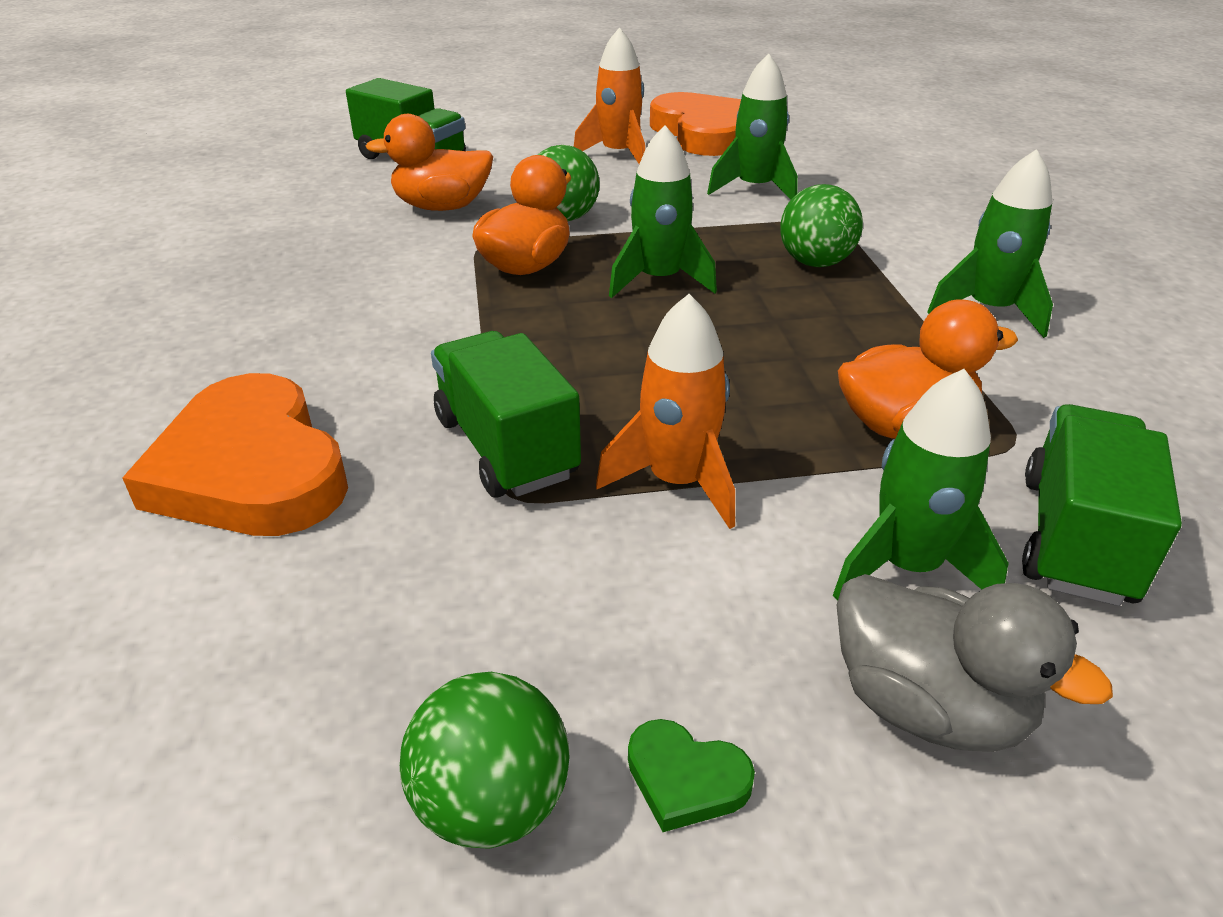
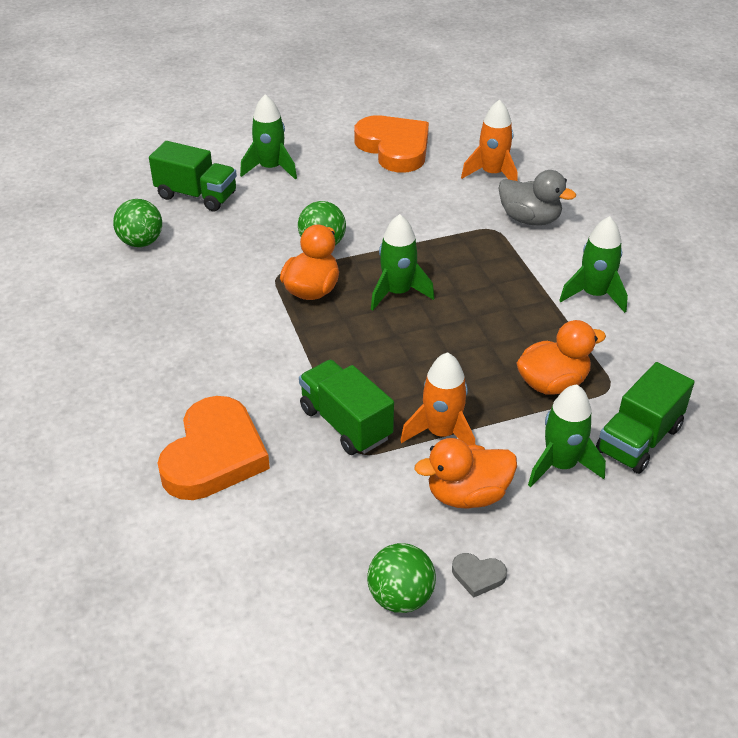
camera: 10 degrees left, 5 degrees up
(251, 470) = (214, 455): orange heart -> orange heart turned 120 degrees counterclockwise
(442, 207) = (237, 242): orange duck -> orange duck (467, 495)
(618, 155) = (341, 177): orange rocket -> orange rocket (492, 174)
(685, 779) = (478, 576): green heart -> grey heart
(754, 189) = (440, 203): green rocket -> green rocket (270, 168)
(815, 263) = (489, 267): green ball -> green ball (141, 242)
(927, 706) = (574, 531): grey duck -> grey duck (529, 219)
(1076, 538) = (639, 439): green truck -> green truck turned 150 degrees counterclockwise

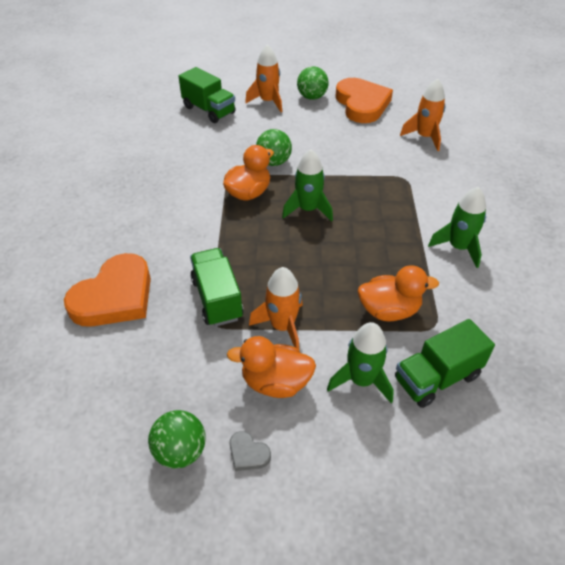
camera: 20 degrees right, 5 degrees up
(141, 242) = (155, 134): green ball -> green ball (312, 97)
(270, 168) = (268, 101): green rocket -> orange rocket
(529, 219) = (436, 177): grey duck -> none

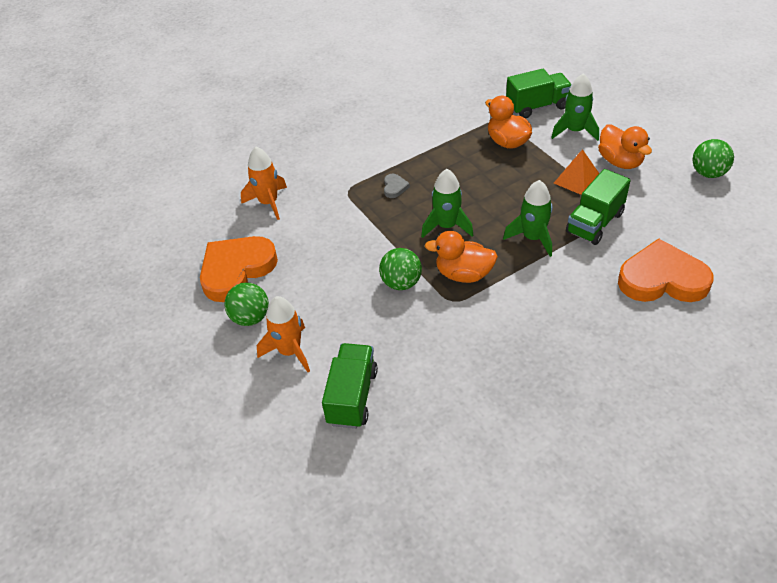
camera: 120 degrees left, 0 degrees up
(248, 453) = (673, 149): grey heart -> grey heart (394, 187)
(282, 326) = (577, 180): orange rocket -> orange pyramid
(437, 377) = (537, 106): green truck -> green truck turned 45 degrees counterclockwise
(458, 247) = (410, 135): green rocket -> green rocket (532, 238)

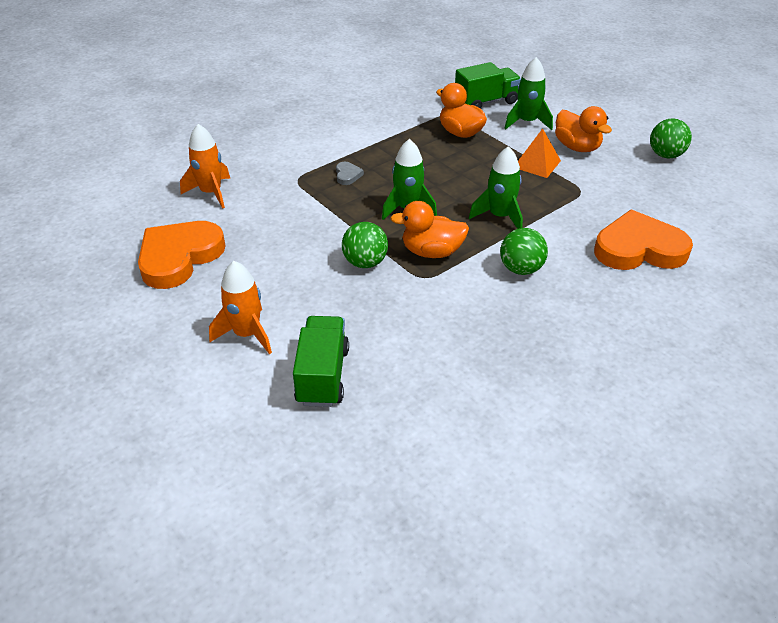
camera: 10 degrees left, 5 degrees down
(250, 318) = (198, 303): green ball -> green ball (521, 269)
(594, 223) = (561, 201): green truck -> none

